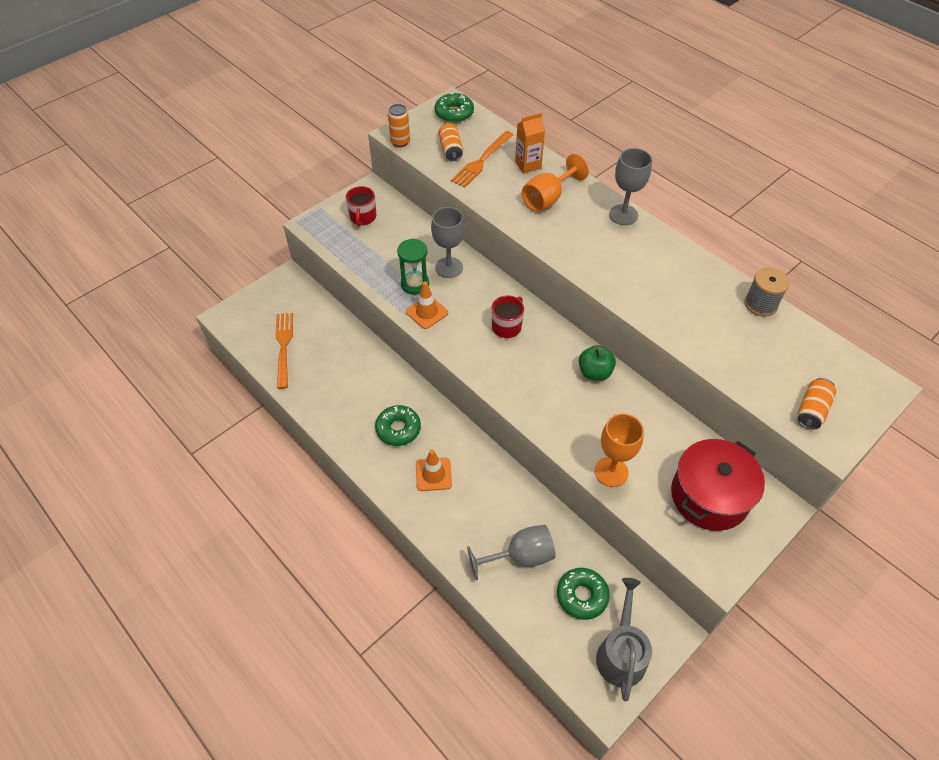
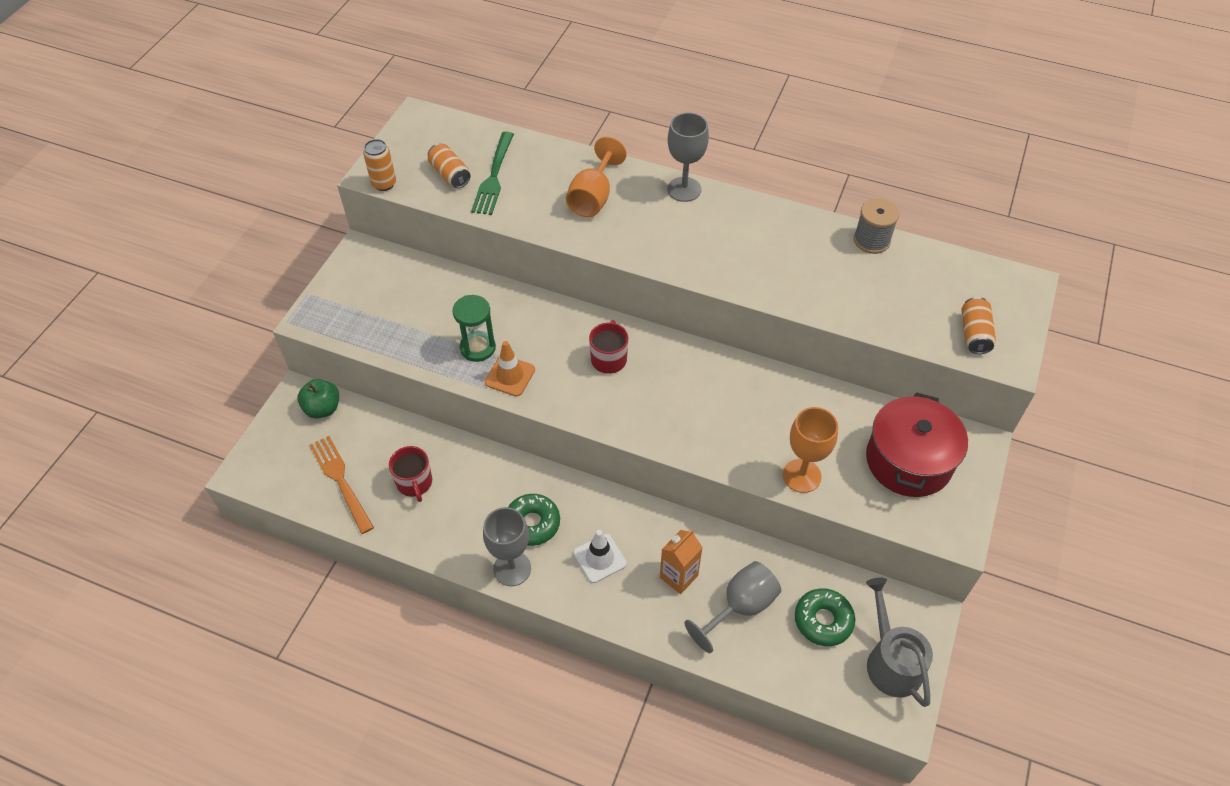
camera: 25 degrees left, 0 degrees up
(363, 217) = (370, 289): red mug -> red mug (414, 483)
(433, 474) = (599, 558): orange traffic cone -> white traffic cone
(449, 267) = (506, 314): grey goblet -> grey goblet (512, 568)
(454, 113) = (429, 129): green donut -> none
(481, 161) = (494, 176): orange fork -> green fork
(528, 165) = (549, 165): orange carton -> orange carton (678, 576)
(594, 372) = (729, 375): green apple -> green apple (323, 408)

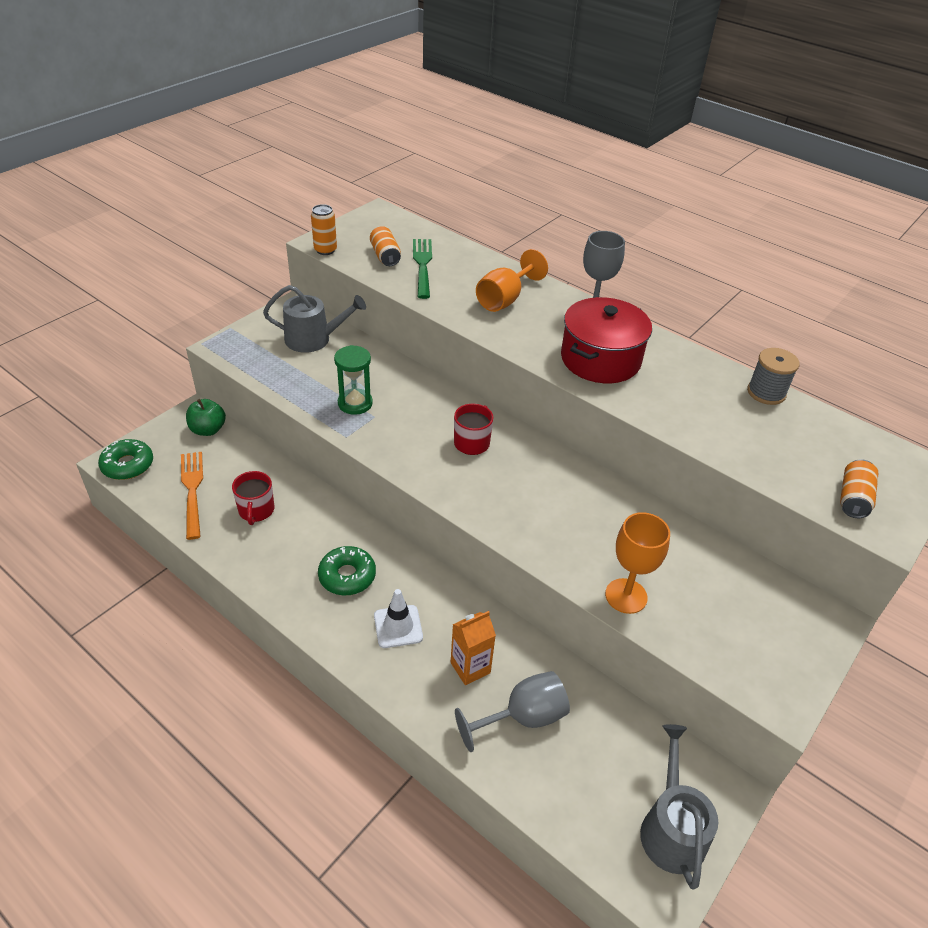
camera: 15 degrees right, 10 degrees down
(401, 283) = (313, 339): none -> grey watering can
(494, 176) = (422, 265): green fork -> green fork turned 150 degrees clockwise
(510, 376) = (373, 433): orange traffic cone -> none
(512, 568) = (309, 610): grey goblet -> none
(823, 620) = (608, 760): green donut -> green donut (127, 465)
(908, 461) = (748, 614): red pot -> red pot (600, 359)

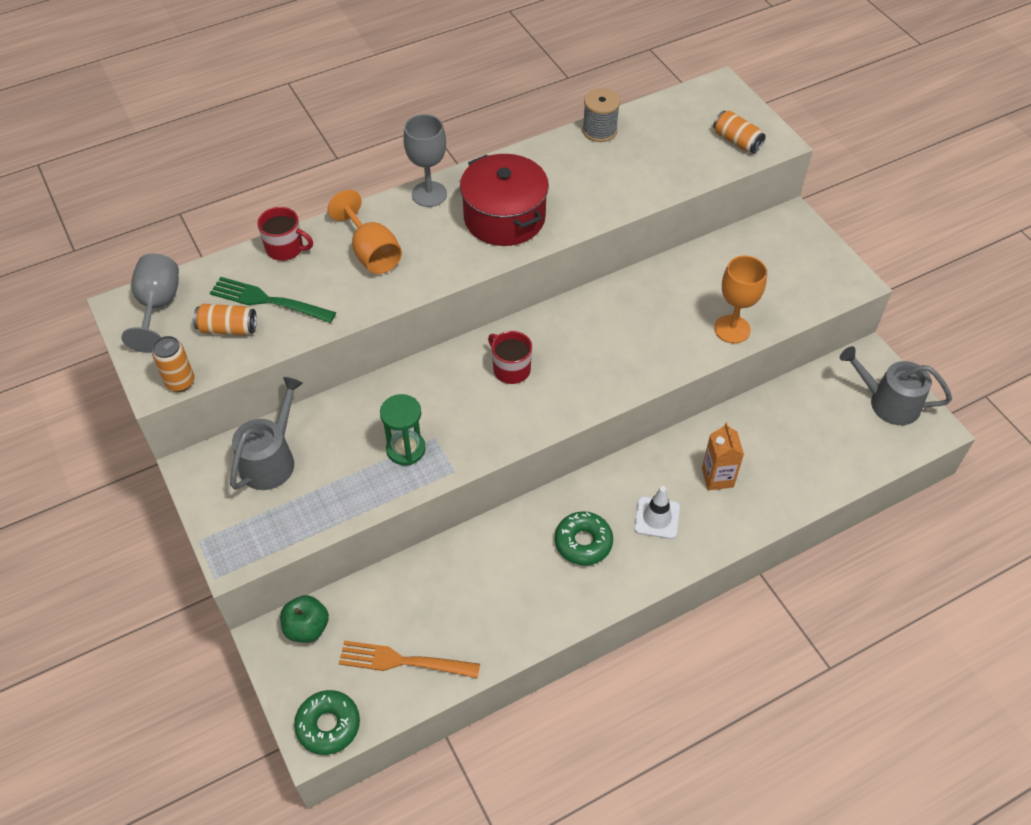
camera: 65 degrees left, 10 degrees up
(256, 510) = (462, 603): red mug -> red mug (286, 248)
(522, 718) = (775, 458): grey goblet -> grey goblet (158, 307)

